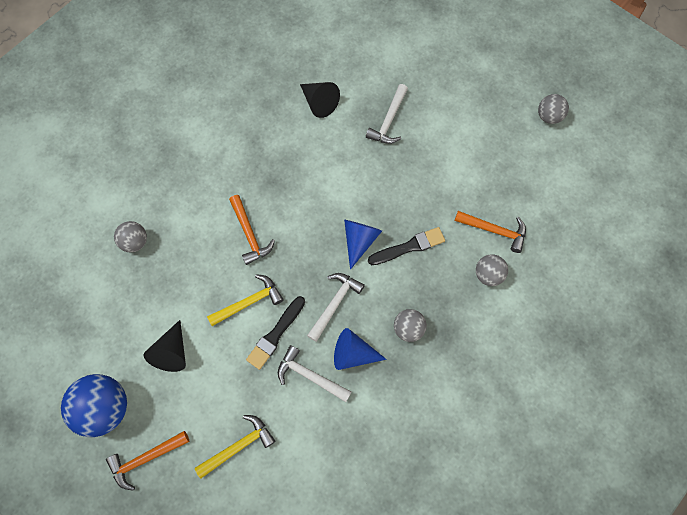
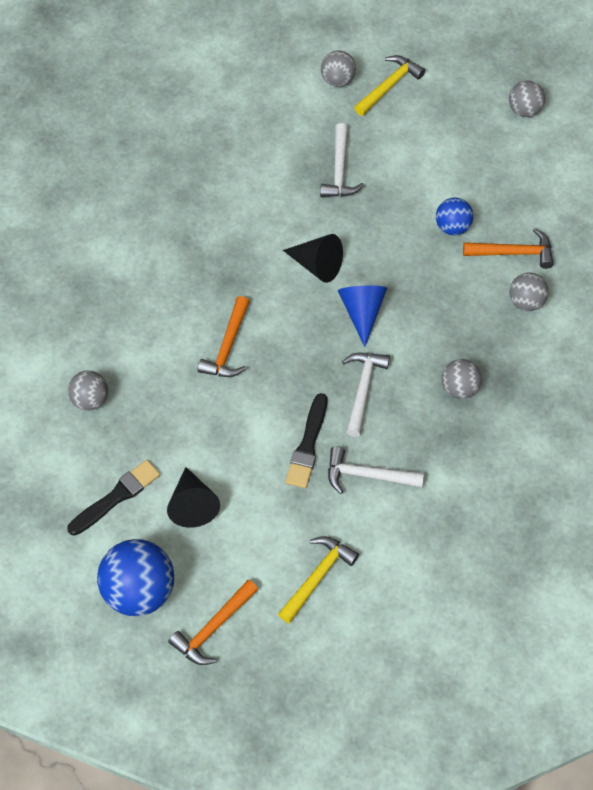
camera: 20 degrees left, 10 degrees down
(249, 302) = (260, 420): yellow hammer -> yellow hammer (389, 86)
(250, 234) = (228, 347): orange hammer -> orange hammer turned 60 degrees clockwise
(319, 103) = (247, 175): black cone -> black cone (317, 265)
(353, 353) = (407, 435): blue cone -> none
(409, 247) = (422, 301): black brush -> black brush (116, 497)
(416, 49) = (338, 80): none -> grey ball
(455, 194) = (452, 227): none -> blue ball

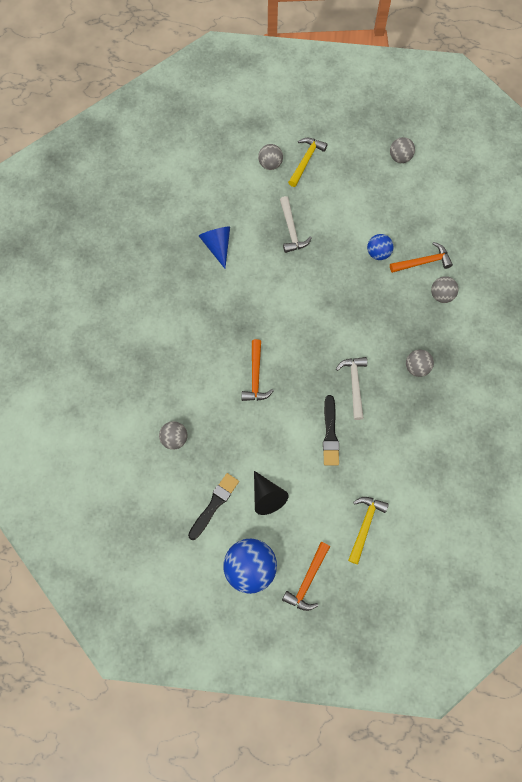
camera: 15 degrees left, 10 degrees up
(317, 265) = (297, 302): black cone -> none
(362, 312) = (337, 329): blue cone -> blue cone (217, 246)
(367, 475) = (375, 445): white hammer -> none

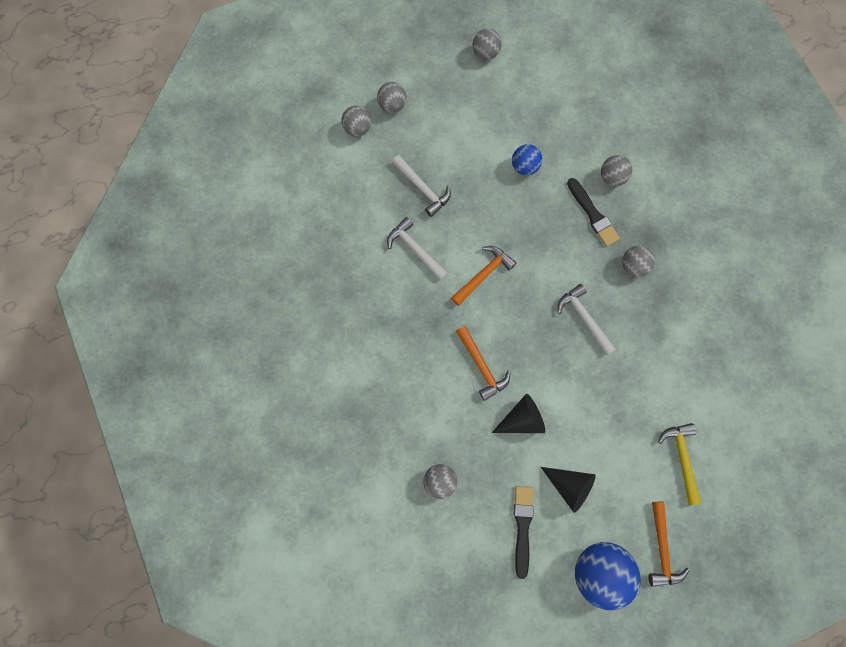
camera: 30 degrees left, 5 degrees up
(217, 246) = (357, 247): blue cone -> none
(259, 269) = (415, 249): none -> white hammer
(261, 429) = (522, 419): none -> black cone
(306, 160) = (392, 105): yellow hammer -> grey ball
(330, 433) = (591, 383): black brush -> black brush (592, 214)
(423, 262) = (574, 152): orange hammer -> orange hammer (483, 274)

